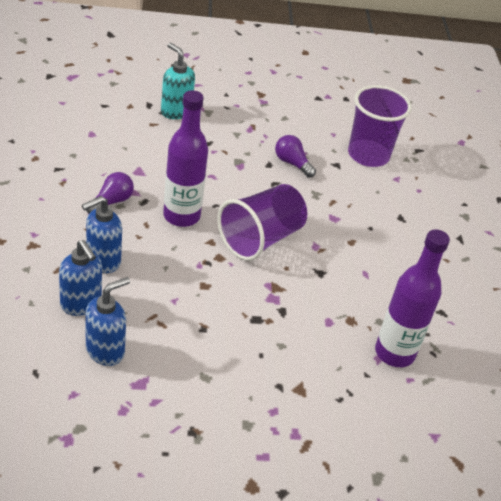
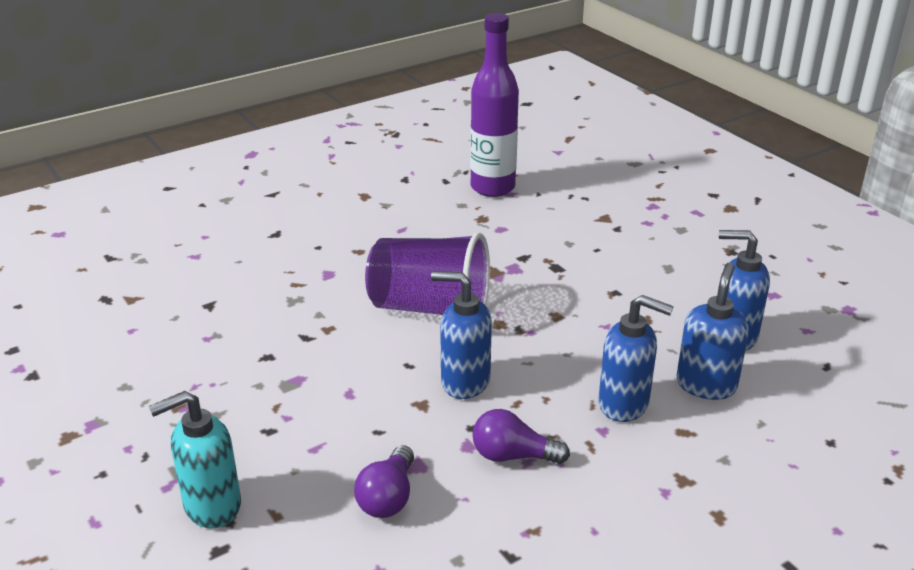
camera: 115 degrees left, 10 degrees down
(176, 111) = (211, 506): turquoise soap dispenser -> turquoise soap dispenser turned 45 degrees clockwise
(181, 216) = (464, 382): purple bottle -> blue soap dispenser
(292, 163) = (244, 339): purple light bulb -> purple light bulb (388, 497)
(368, 155) = (160, 288): purple cup -> none

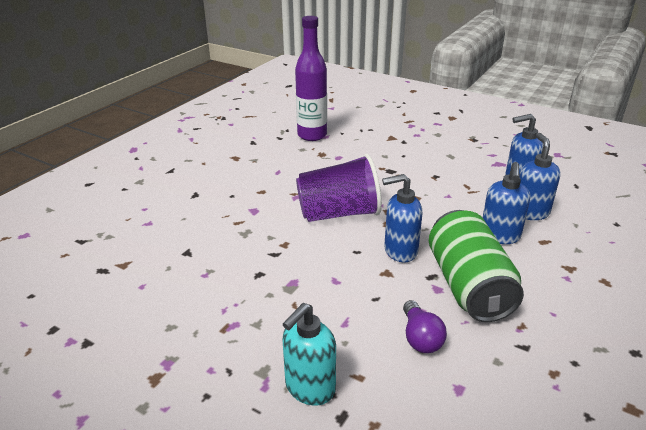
camera: 25 degrees left, 0 degrees up
(513, 456) = (468, 286): purple light bulb -> green can
(624, 404) = (500, 236): blue soap dispenser -> blue soap dispenser turned 105 degrees clockwise

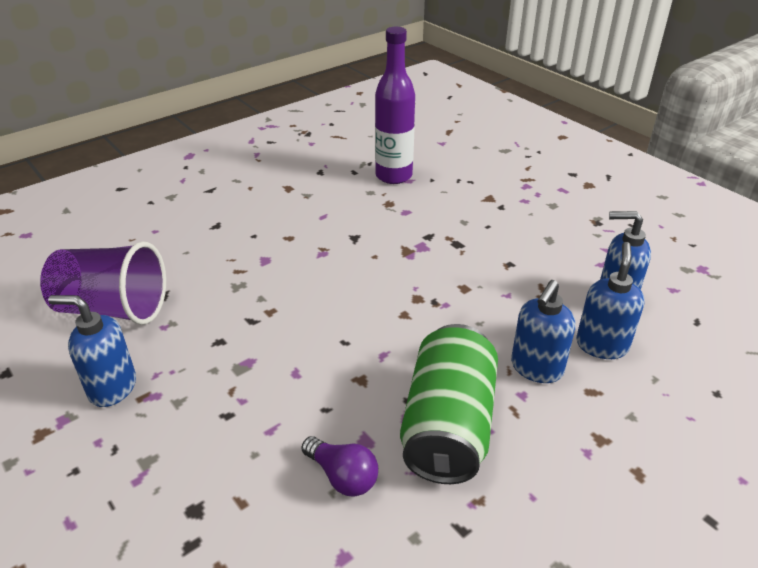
camera: 20 degrees right, 5 degrees up
(309, 388) = (180, 498): turquoise soap dispenser -> none
(339, 214) = (356, 287): purple cup -> purple cup (113, 309)
(400, 251) = (395, 355): blue soap dispenser -> blue soap dispenser (112, 388)
(420, 338) = (342, 476): purple light bulb -> purple light bulb turned 60 degrees counterclockwise

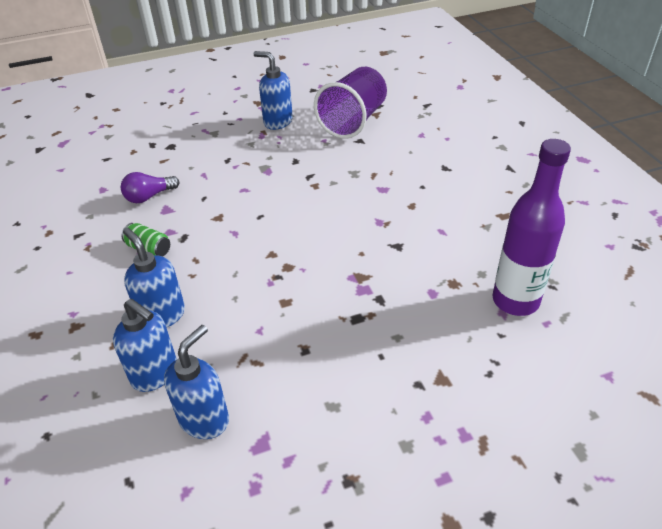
camera: 110 degrees right, 5 degrees up
(112, 388) = (277, 122): blue soap dispenser -> blue soap dispenser turned 90 degrees counterclockwise
(448, 425) = (149, 249): green can -> green can, size x0.42

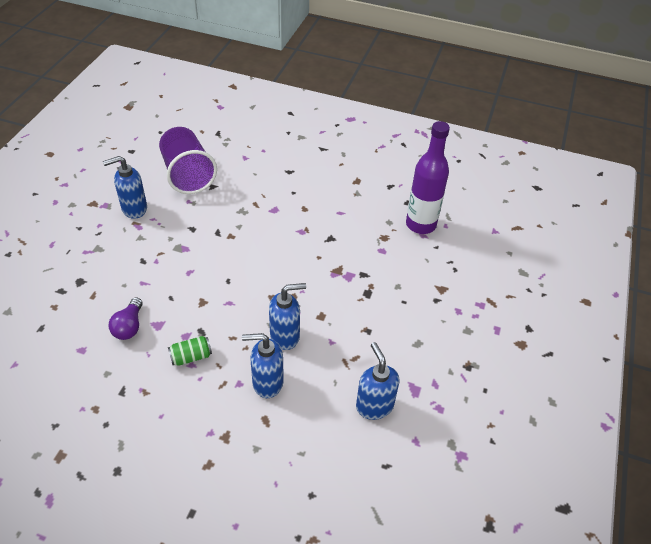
camera: 55 degrees left, 5 degrees up
(155, 373) = (315, 412): blue soap dispenser -> blue soap dispenser (285, 336)

